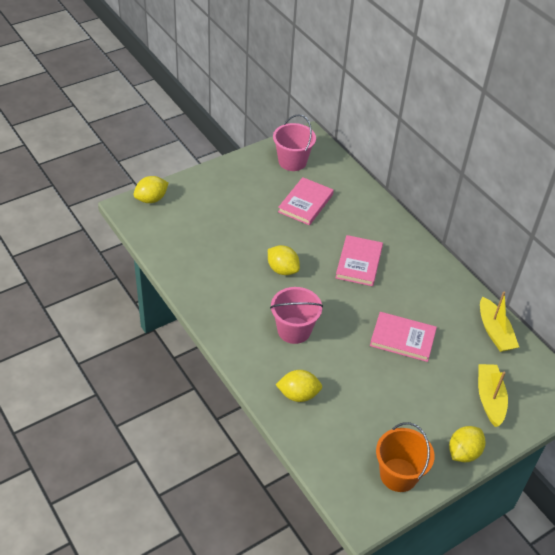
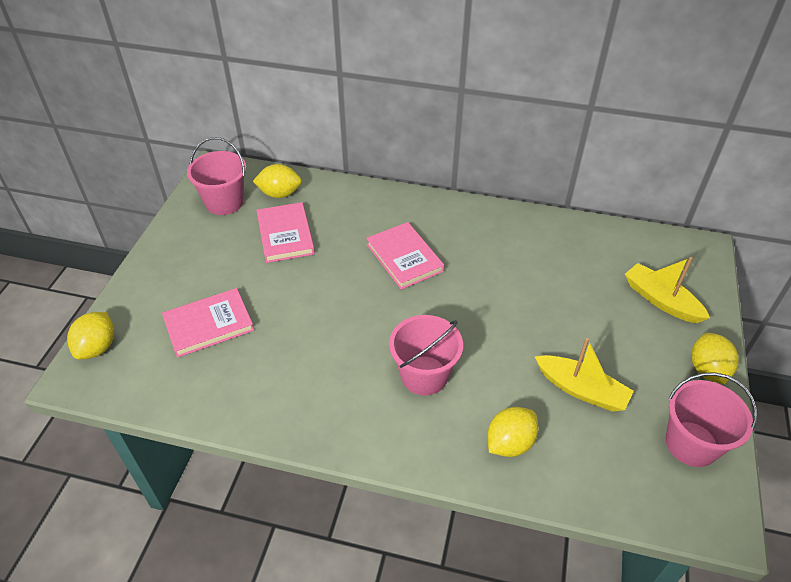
camera: 40 degrees left, 0 degrees up
(282, 269) = (339, 319): yellow lemon -> yellow lemon (279, 194)
(398, 475) = (691, 444): orange bucket -> pink bucket
(402, 338) = (529, 302): pink book -> pink book (209, 325)
(494, 332) = (589, 237): yellow boat -> yellow boat (581, 390)

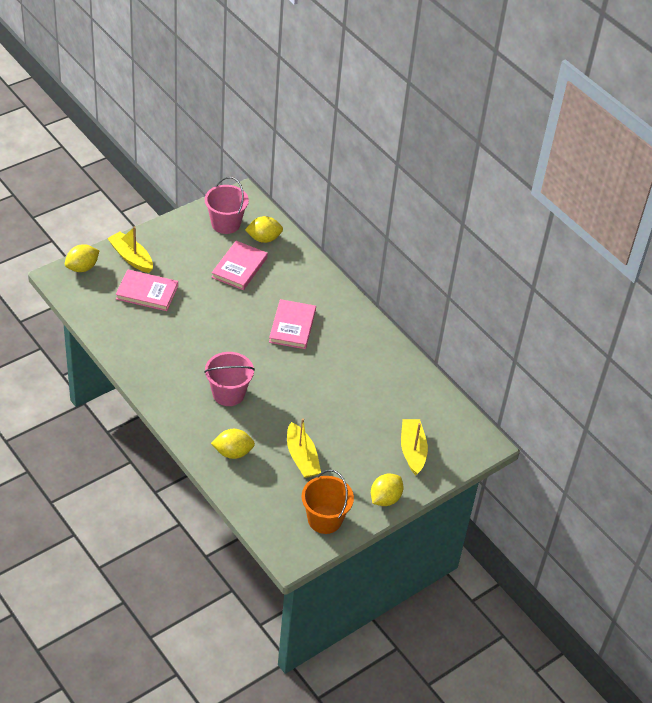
camera: 35 degrees right, 0 degrees up
(150, 298) = (131, 257): none -> yellow boat
(279, 194) = (264, 239): yellow lemon -> yellow lemon turned 45 degrees counterclockwise
(691, 444) = (324, 519): pink bucket -> orange bucket

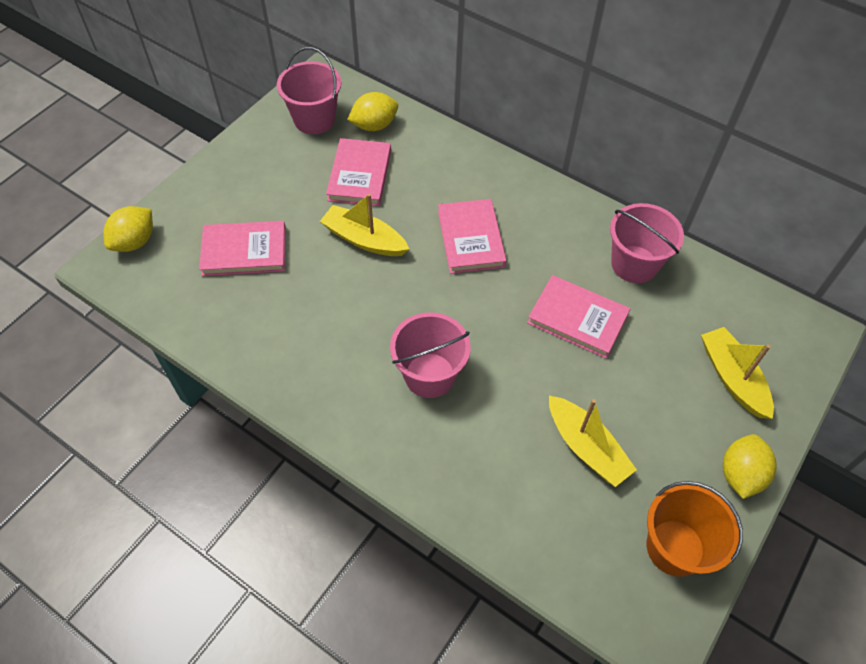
camera: 15 degrees left, 10 degrees up
(131, 257) = (202, 205): yellow boat -> yellow boat (364, 239)
(233, 452) = (481, 476): yellow lemon -> none
(335, 391) = (577, 319): none -> pink book
(390, 371) = (634, 264): none -> pink bucket

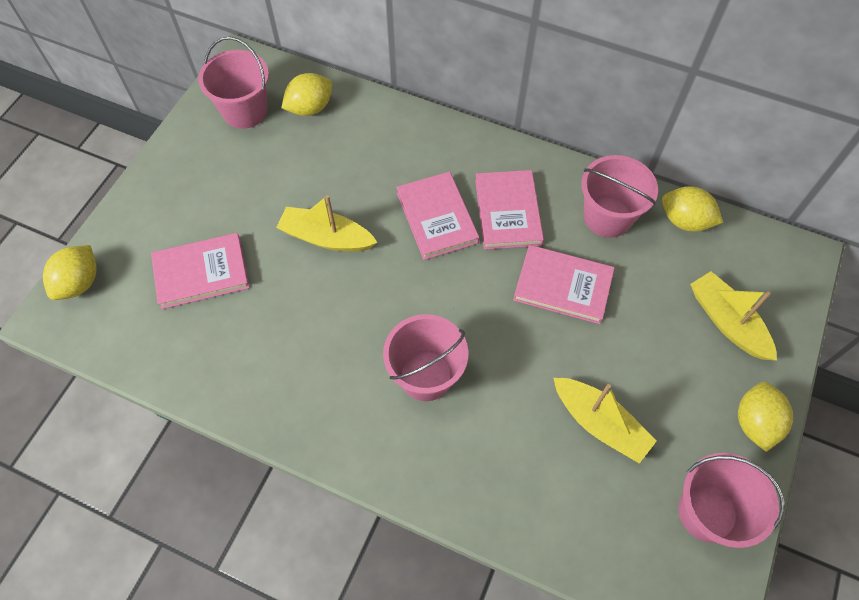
camera: 10 degrees left, 5 degrees up
(359, 175) = (306, 166): pink book -> pink book (508, 212)
(675, 547) = (707, 512): orange bucket -> pink bucket
(710, 280) = (684, 221): none -> yellow lemon

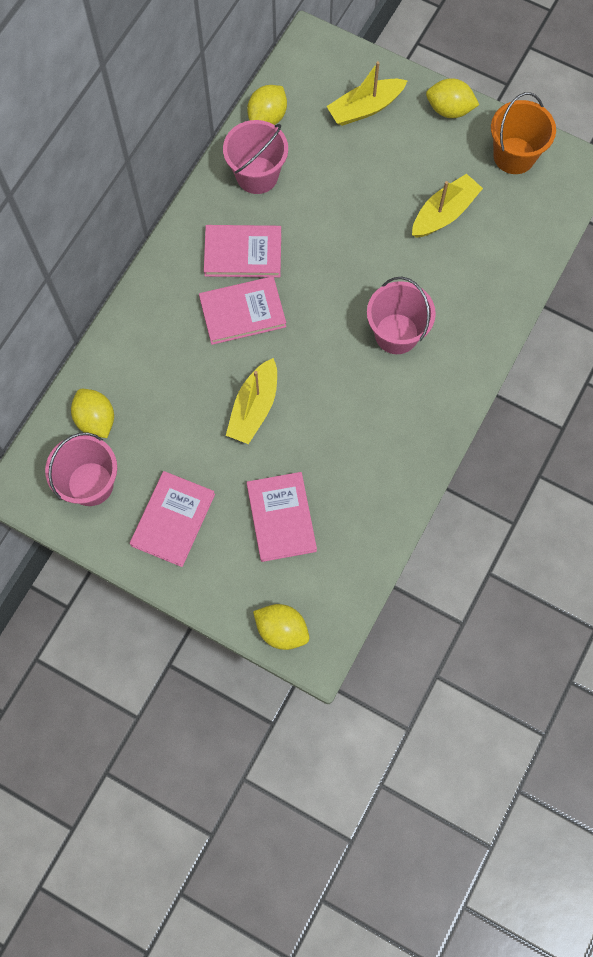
camera: 85 degrees left, 10 degrees up
(563, 286) = (322, 220): pink book -> pink book (173, 520)
(707, 512) = (514, 156): pink bucket -> orange bucket

